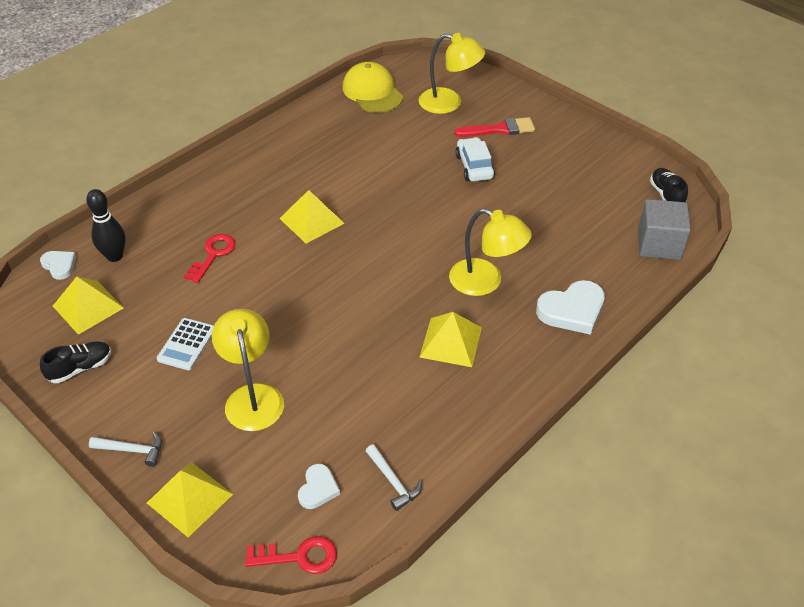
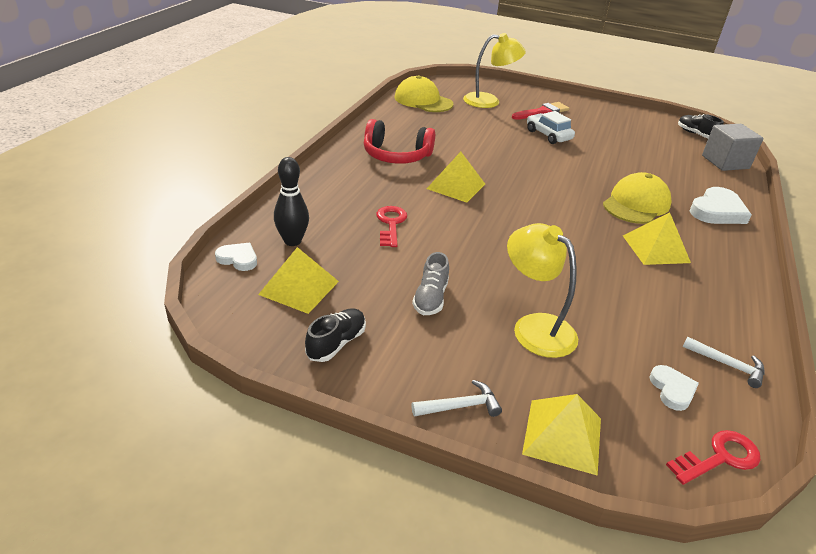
camera: 25 degrees left, 10 degrees down
(186, 344) = (430, 298): white calculator -> grey shoe
(282, 169) = (396, 155): none -> red headphones
(485, 282) = (636, 204): yellow lamp -> yellow cap

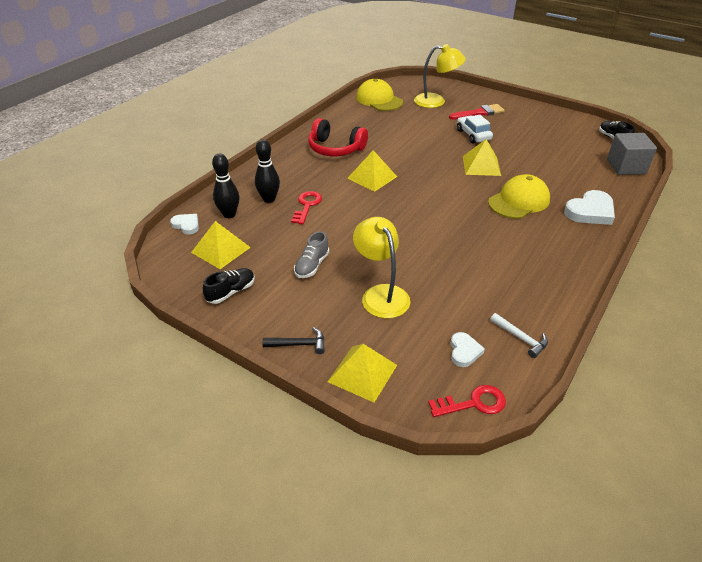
camera: 15 degrees right, 5 degrees up
(338, 219) = (269, 199): none -> black bowling pin
(460, 406) = (299, 344): white hammer -> black hammer
(655, 249) = (514, 240): yellow pyramid -> yellow pyramid (481, 165)

